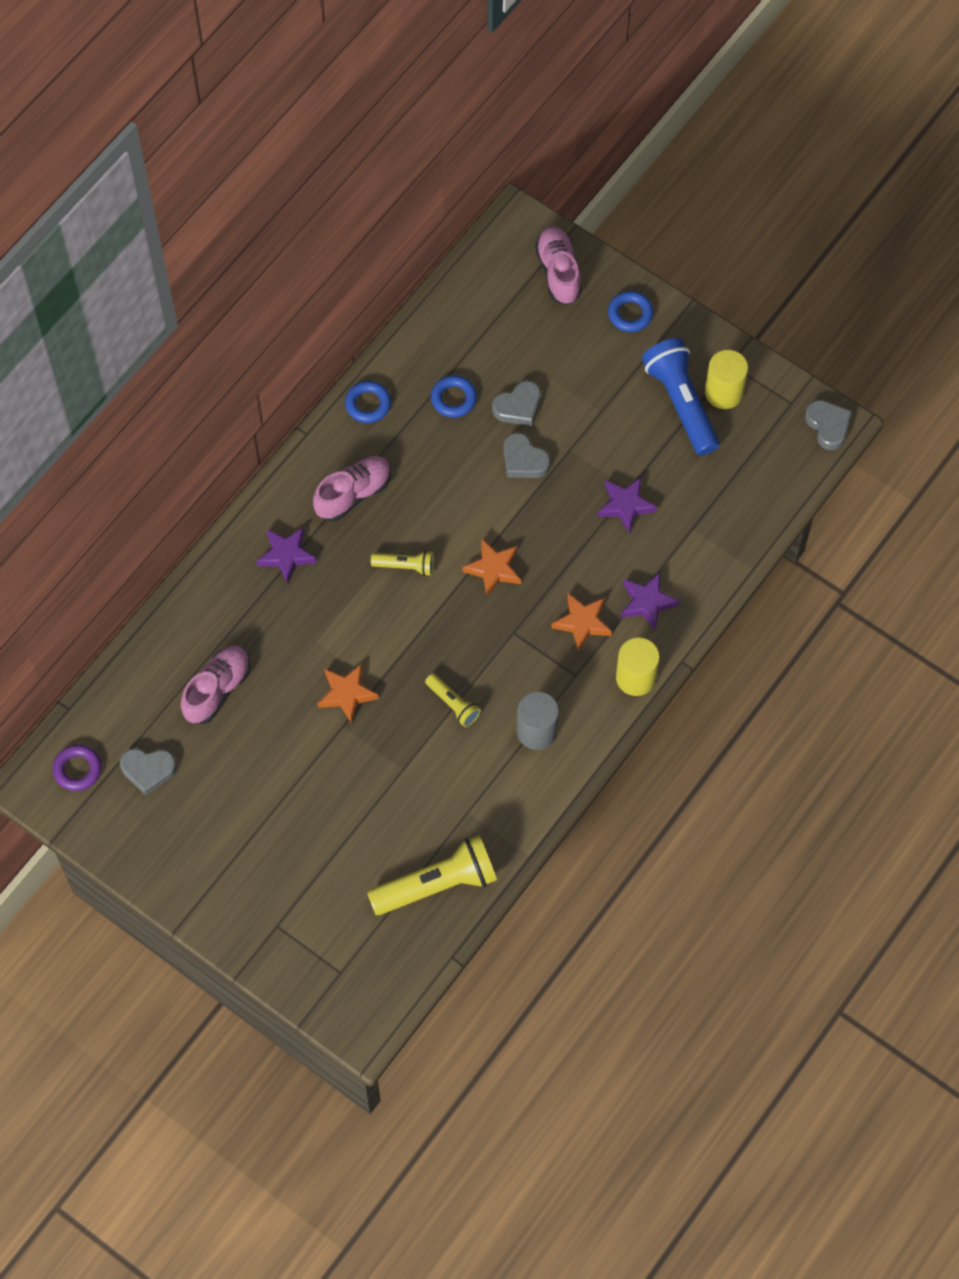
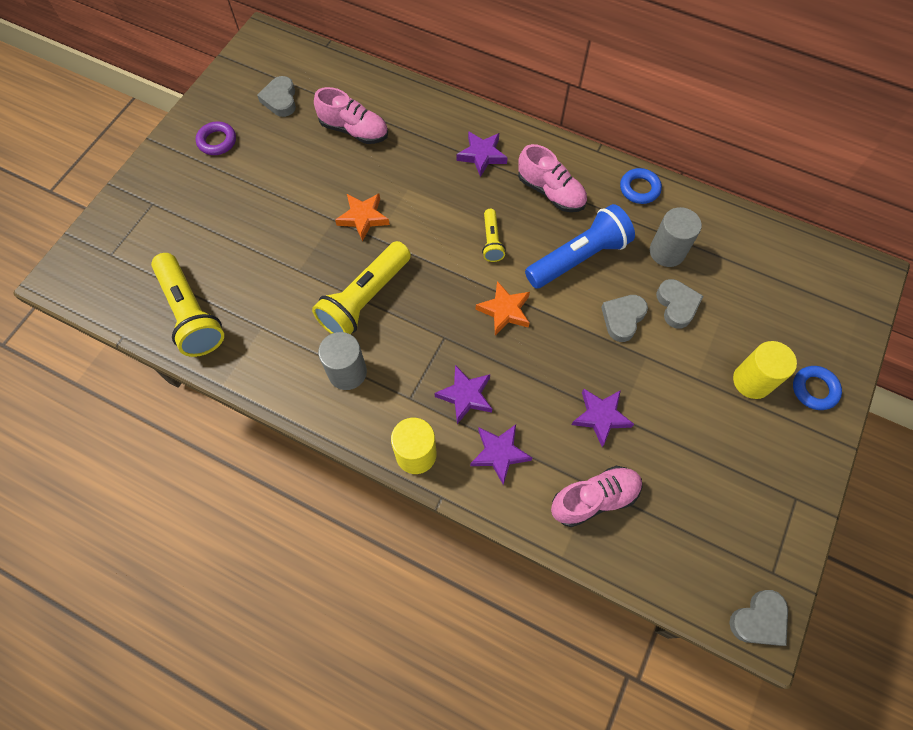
camera: 80 degrees right, 0 degrees up
(77, 769) = (277, 59): purple ring -> purple ring (217, 141)
(453, 399) = (667, 252): blue ring -> grey cylinder
(453, 704) = (365, 299): yellow flashlight -> yellow flashlight, size x1.95
(518, 406) = (677, 305): grey heart -> grey heart turned 150 degrees counterclockwise
(558, 272) = (833, 318): pink shoe -> pink shoe (594, 499)
(582, 623) = (465, 395): orange star -> purple star
(681, 403) = (732, 454): blue flashlight -> blue flashlight (578, 258)
(724, 392) = (759, 496): yellow cylinder -> yellow cylinder (752, 381)

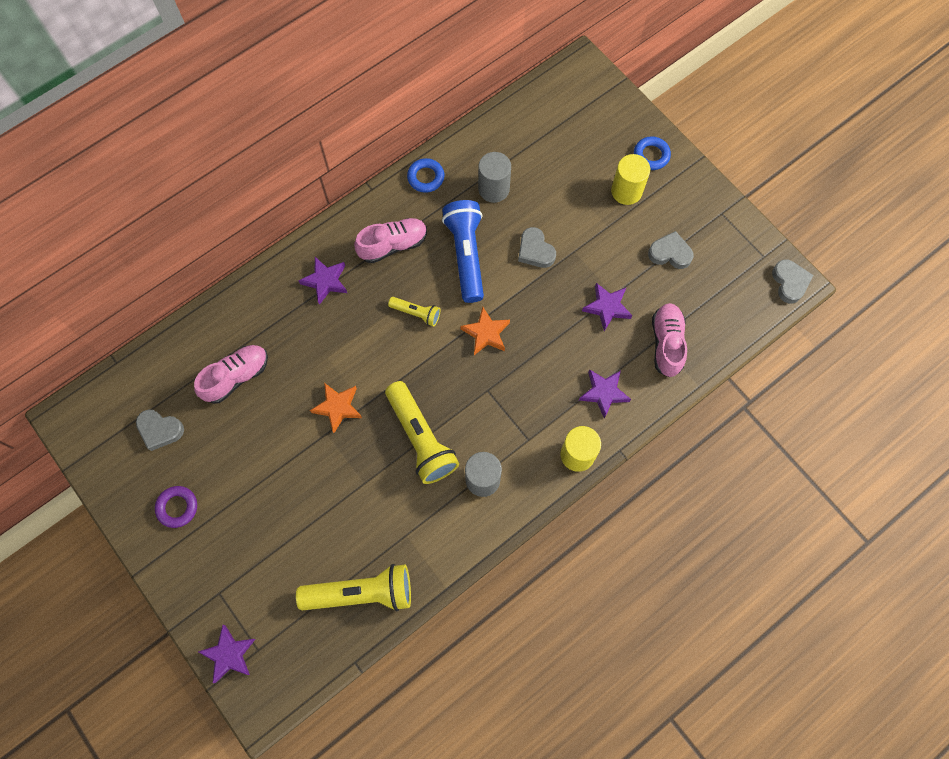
camera: 65 degrees left, 5 degrees up
(465, 395) = (545, 396): purple star -> purple star (229, 654)
(677, 305) = (542, 207): grey heart -> grey heart (670, 253)

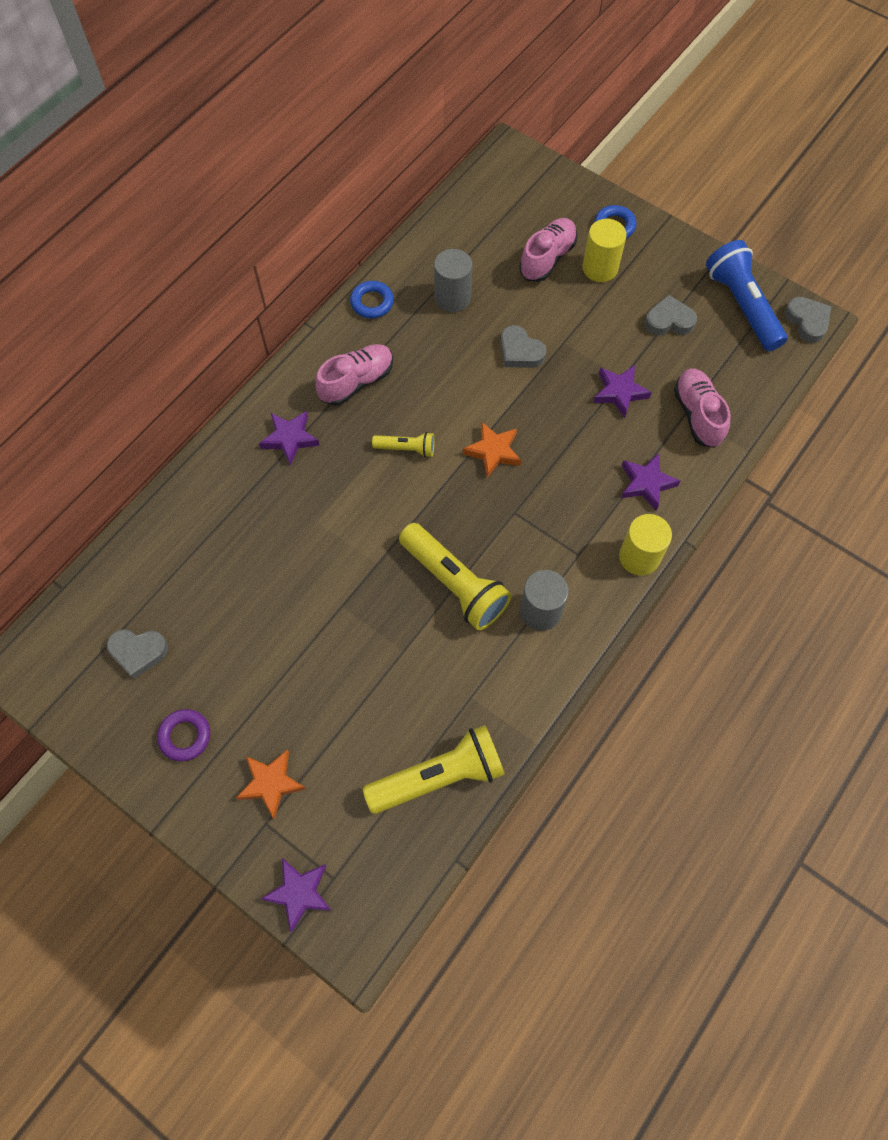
camera: 15 degrees left, 5 degrees down
(236, 377) = (215, 569): pink shoe -> pink shoe (547, 258)
(338, 407) = (346, 573): orange star -> orange star (271, 783)
(466, 255) = (444, 374): blue flashlight -> blue flashlight (742, 306)

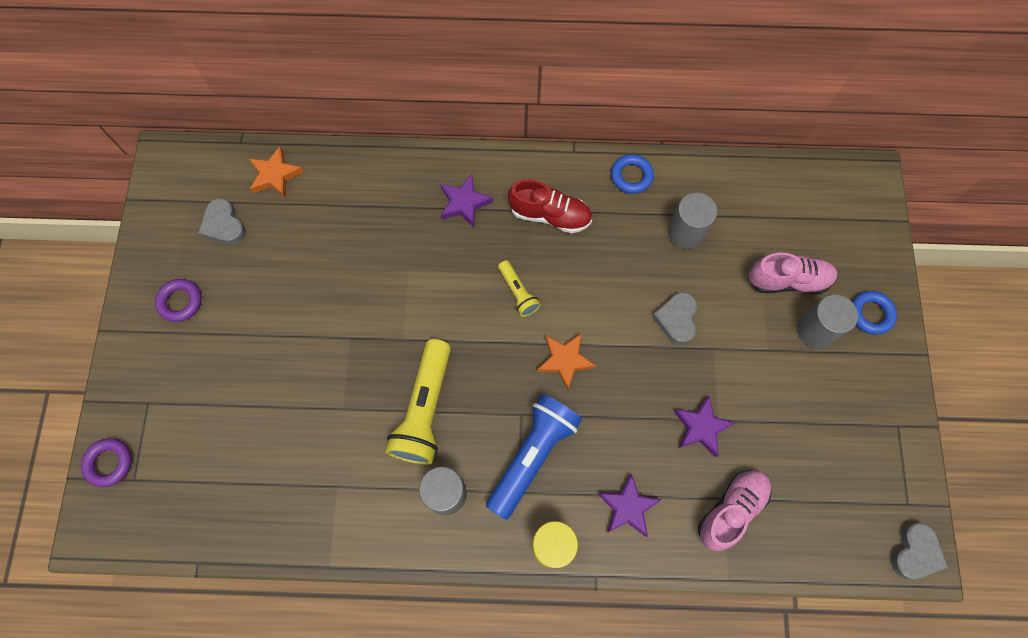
camera: 55 degrees right, 5 degrees up
(271, 783) = (179, 385): orange star -> orange star (275, 175)
(299, 893) = (109, 463): purple star -> purple ring
(357, 382) = (550, 215): pink shoe -> red shoe
(438, 776) = (256, 505): yellow flashlight -> none
(600, 268) = (815, 330): yellow cylinder -> grey cylinder
(669, 321) = (809, 424): grey heart -> none
(742, 306) = (881, 480): blue flashlight -> blue flashlight (532, 455)

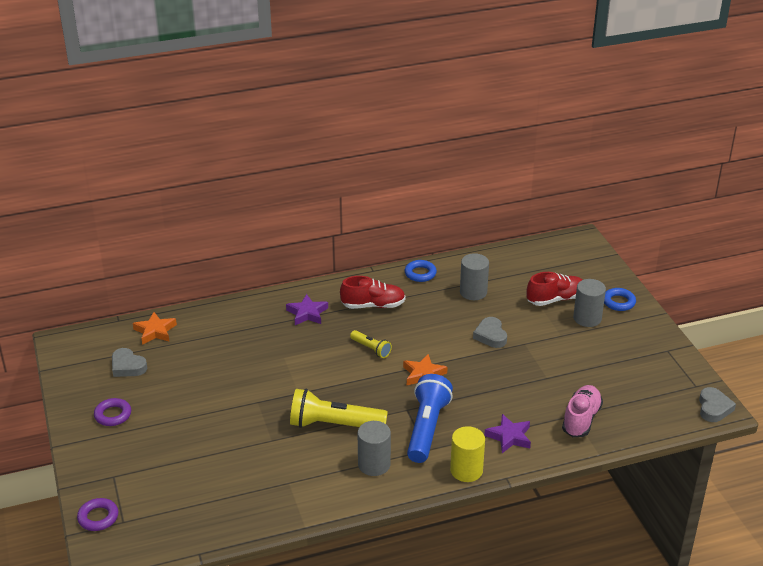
camera: 20 degrees left, 35 degrees down
(425, 409) = (334, 425): yellow flashlight -> yellow flashlight turned 105 degrees clockwise
(701, 427) = (537, 384): purple star -> none
(788, 280) = (555, 299): pink shoe -> red shoe

